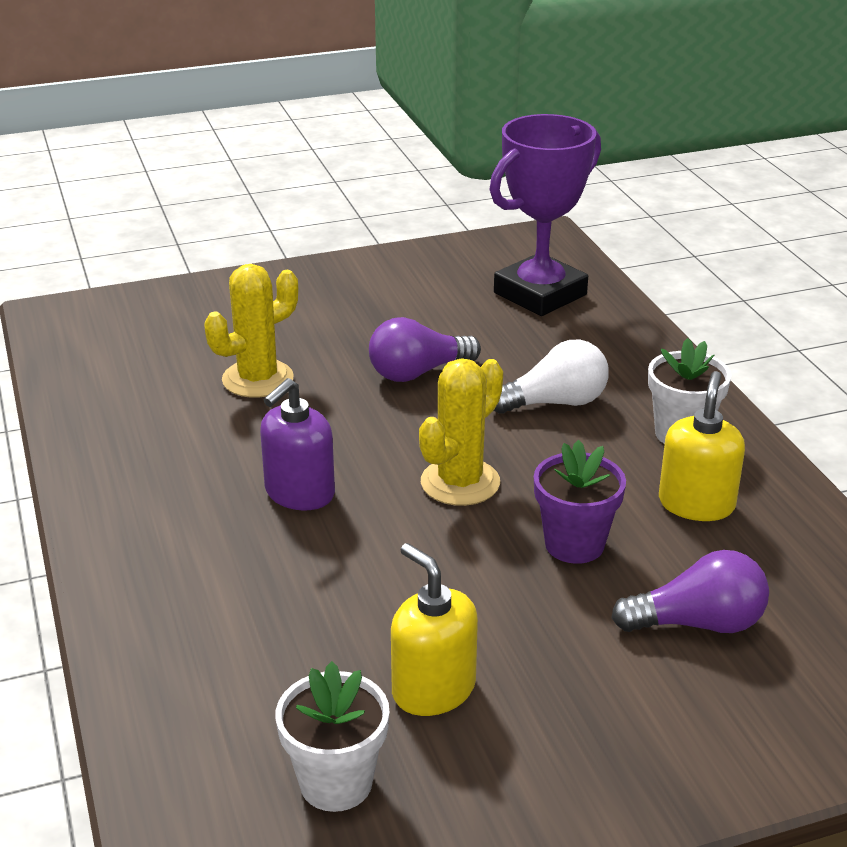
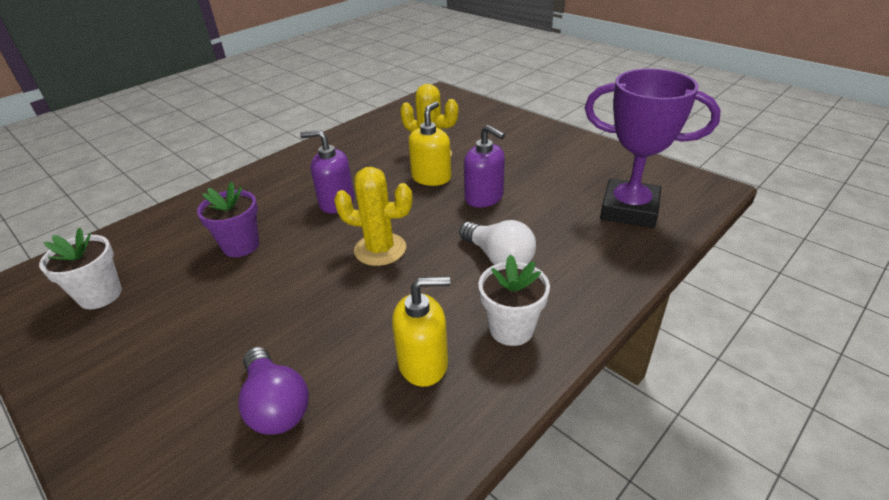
camera: 65 degrees right, 5 degrees up
(418, 372) = (484, 197): purple light bulb -> purple soap dispenser
(433, 689) = (179, 303): yellow soap dispenser -> yellow soap dispenser (431, 177)
(574, 544) = (341, 316): purple flower pot -> purple flower pot (241, 246)

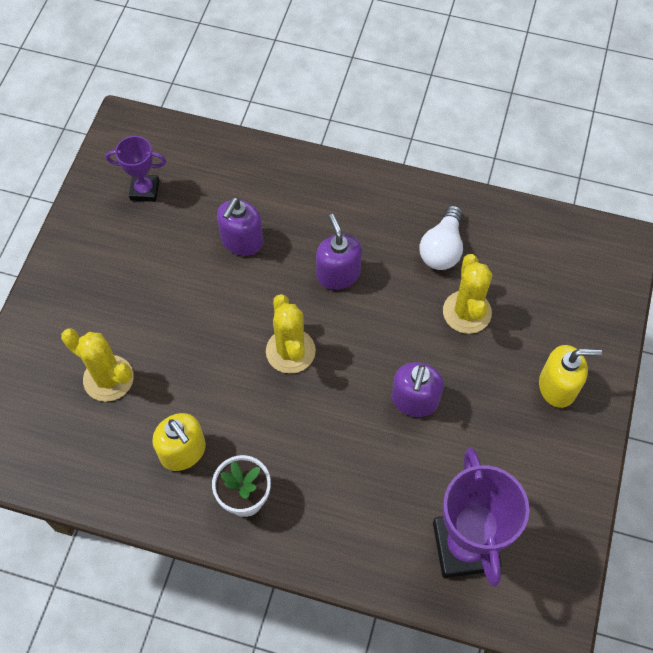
camera: 60 degrees right, 25 degrees up
(100, 295) = (145, 190): white flower pot -> purple trophy
(241, 246) = (242, 241): purple flower pot -> purple soap dispenser
(276, 405) = (108, 378): purple light bulb -> yellow cactus
(431, 177) = (424, 334): yellow soap dispenser -> yellow soap dispenser (557, 387)
(499, 258) = (327, 453): white light bulb -> white light bulb (442, 249)

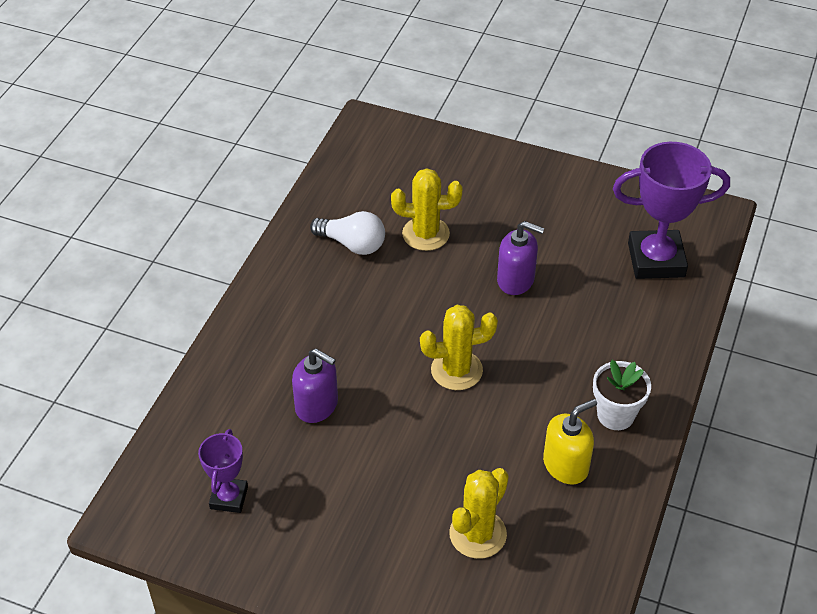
camera: 85 degrees left, 15 degrees down
(338, 274) = (370, 326): purple soap dispenser -> none
(557, 387) = (507, 183): yellow soap dispenser -> none

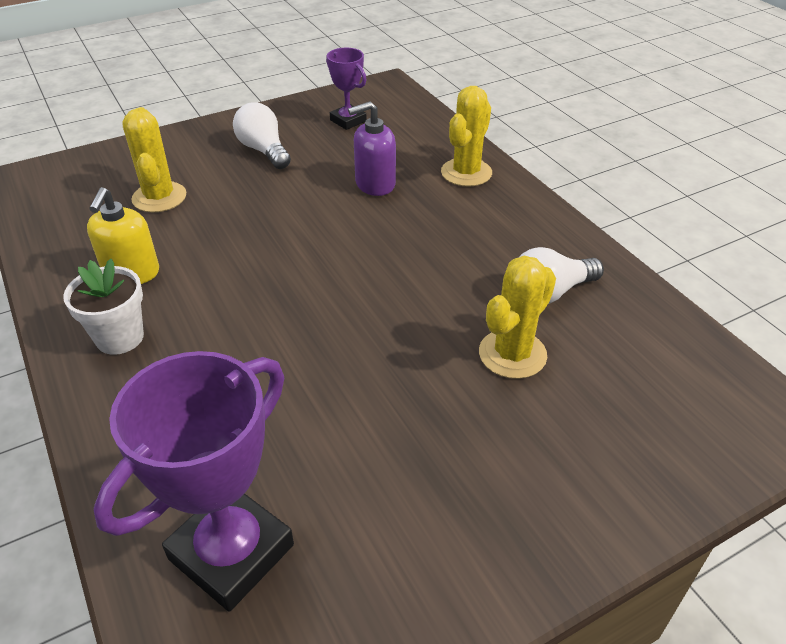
camera: 130 degrees right, 5 degrees down
(340, 521) = (264, 150): none -> white light bulb
(456, 370) = (308, 270): yellow cactus -> yellow cactus (466, 173)
(516, 280) = (363, 383): purple soap dispenser -> none

